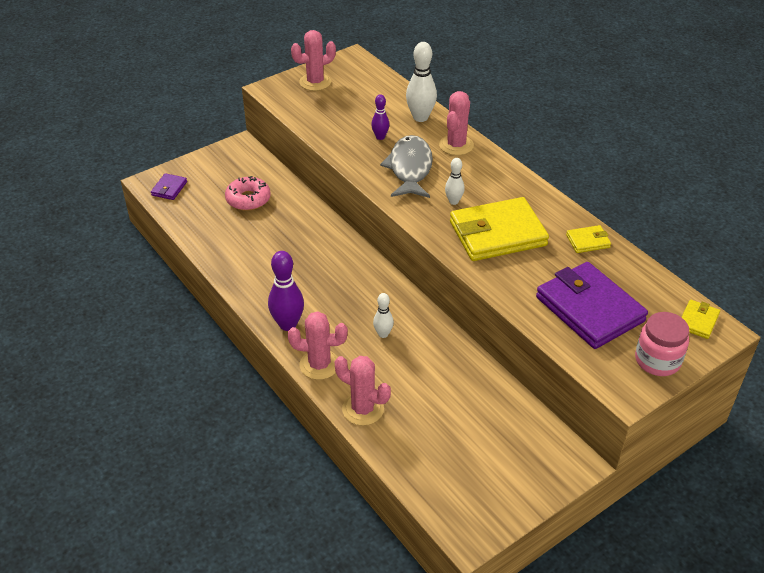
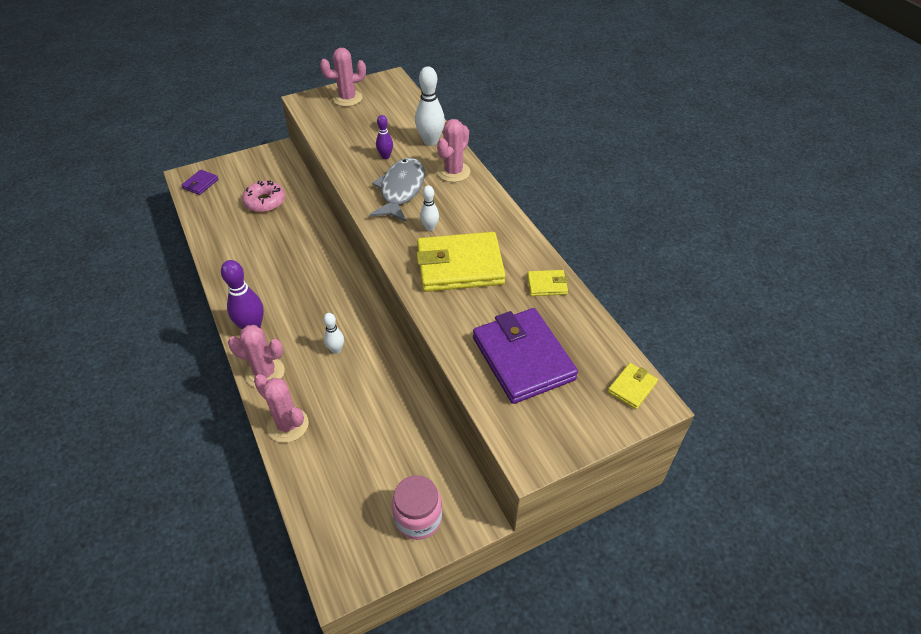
camera: 10 degrees right, 5 degrees up
(657, 360) = (574, 426): pink jar -> pink jar (418, 518)

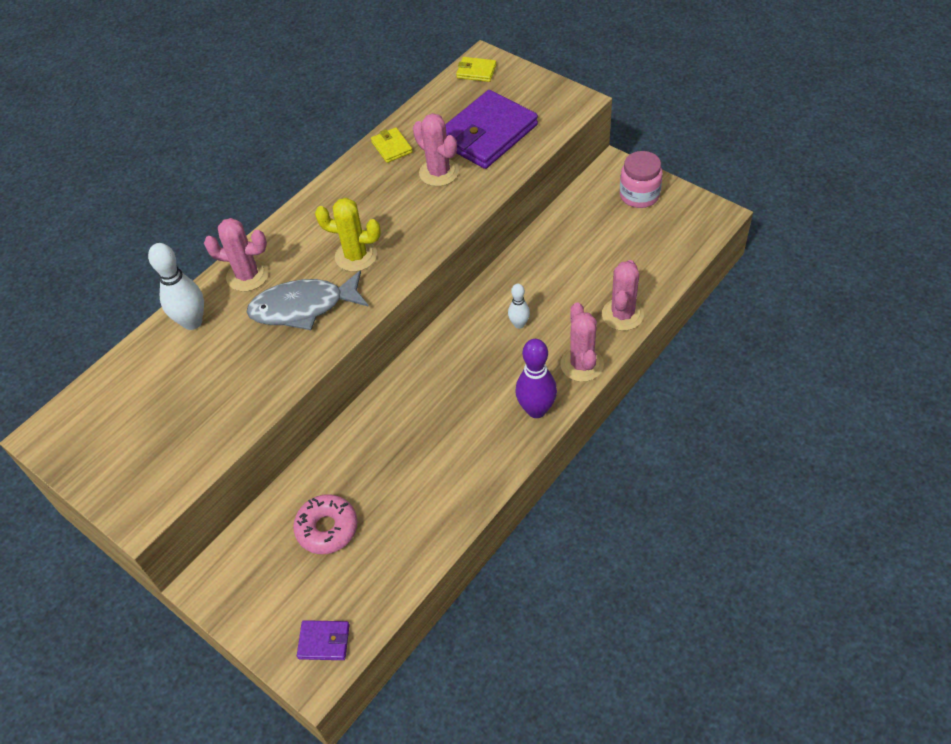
camera: 110 degrees left, 5 degrees up
(347, 98) = (115, 462): pink cactus -> pink cactus (439, 172)
(385, 156) = (243, 352): purple bowling pin -> none
(430, 228) = (356, 256): white bowling pin -> yellow cactus
(460, 266) = (400, 212): yellow wallet -> none

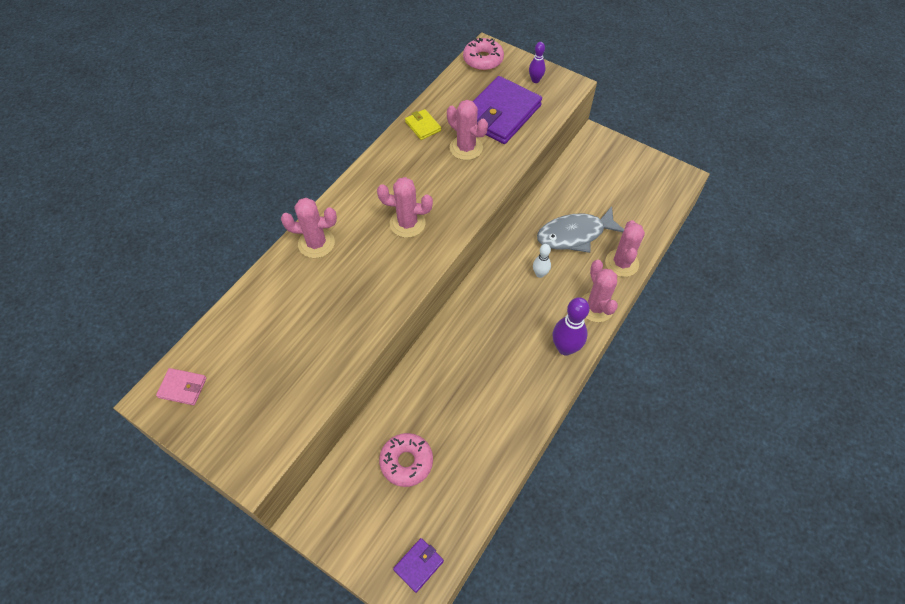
camera: 10 degrees left, 5 degrees up
(77, 425) = (183, 388): none -> pink wallet
(192, 322) = (274, 287): white bowling pin -> none
(303, 307) = (369, 271): grey fish -> grey fish (575, 235)
(324, 641) = (418, 565): purple wallet -> purple wallet turned 45 degrees counterclockwise
(356, 256) = (407, 223): yellow cactus -> pink cactus
(476, 71) = (483, 59): yellow wallet -> pink donut
(536, 95) = (535, 80): none -> purple bowling pin
(639, 195) = (619, 161): pink jar -> none

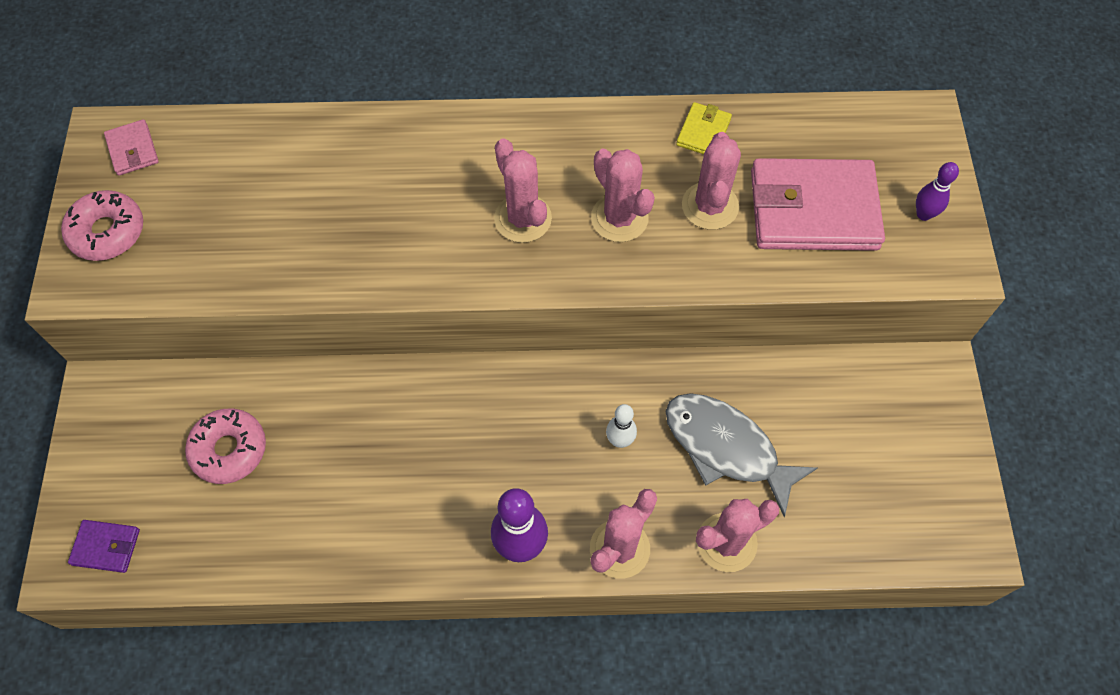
camera: 55 degrees right, 5 degrees up
(316, 243) = (415, 142): pink cactus -> pink cactus (619, 218)
(483, 59) = (899, 125): pink donut -> pink donut (107, 232)
(501, 114) = (813, 210): purple wallet -> pink wallet

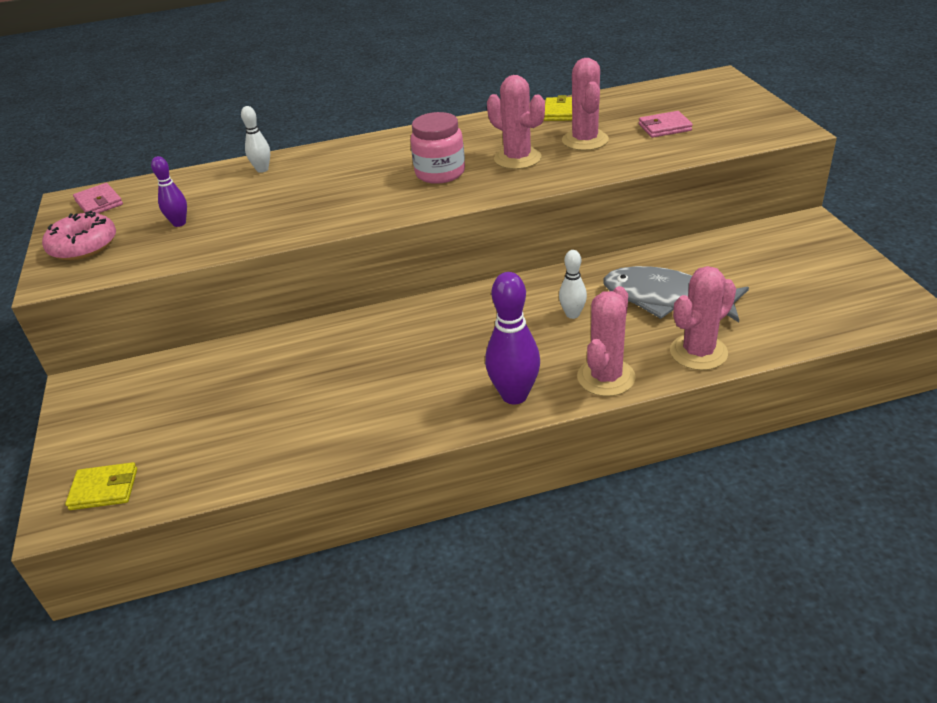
camera: 10 degrees left, 25 degrees down
(106, 547) = (104, 489): purple wallet -> yellow wallet
(229, 450) = (216, 396): pink donut -> none
(324, 141) = (262, 169): none -> white bowling pin
(523, 219) = (440, 173): pink cactus -> pink jar
(813, 210) = (664, 127): pink wallet -> pink wallet, size x0.45
(923, 214) = (748, 114): purple bowling pin -> purple bowling pin (179, 223)

